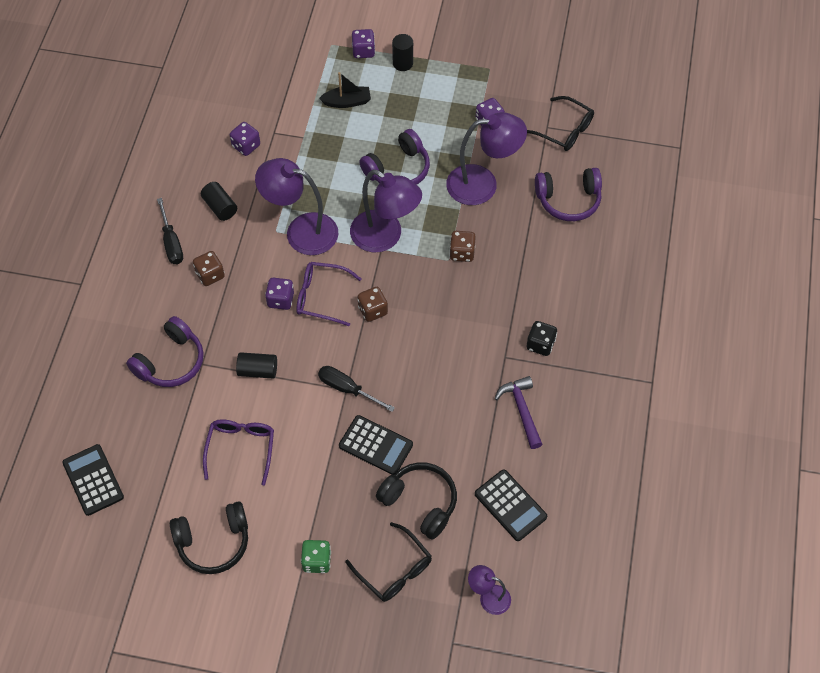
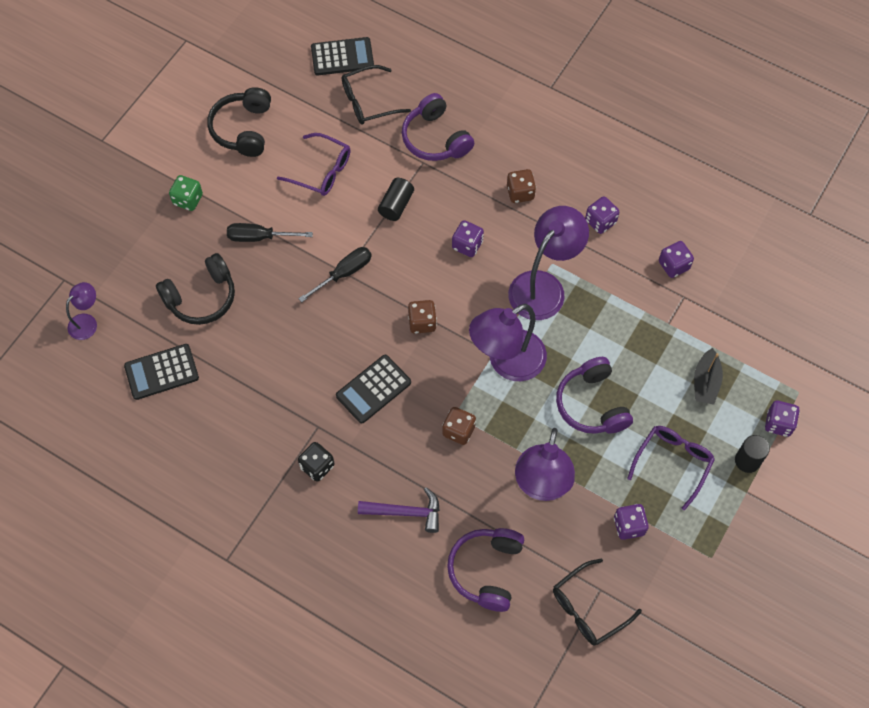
camera: 110 degrees right, 5 degrees up
(171, 242) = (571, 170): black screwdriver -> black screwdriver (259, 237)
(220, 207) = (600, 221): black cylinder -> purple dice
(321, 297) = (456, 281): purple glasses -> purple glasses (673, 463)
(376, 445) = (275, 279): black calculator -> black calculator (373, 389)
(394, 570) = (150, 256): black glasses -> black glasses (368, 102)
(521, 410) = (253, 419): purple hammer -> purple hammer (406, 512)

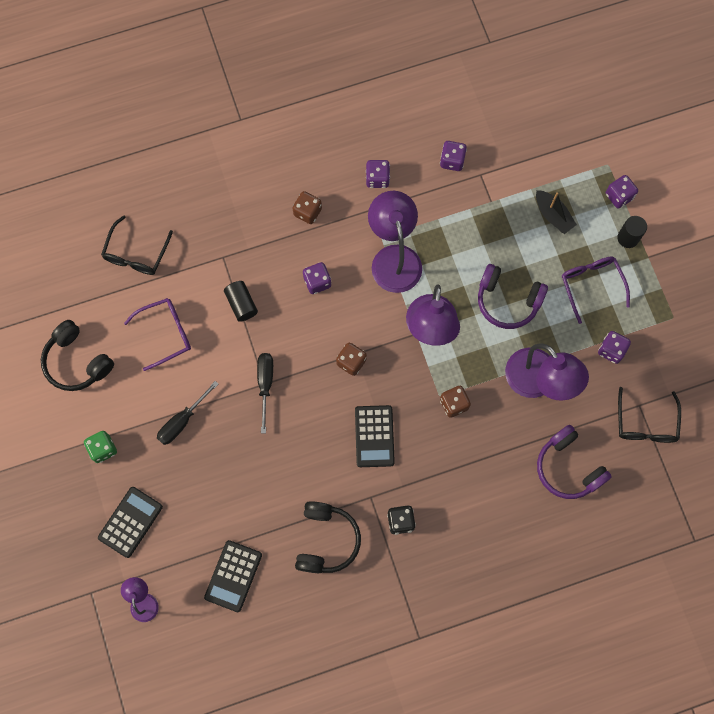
camera: 50 degrees left, 10 degrees up
(201, 297) = (196, 501): black headphones -> black headphones (326, 540)
(342, 57) = (79, 241): black calculator -> black calculator (130, 522)
(406, 512) = (484, 487): purple hammer -> none
(435, 138) = (211, 232): purple headphones -> none

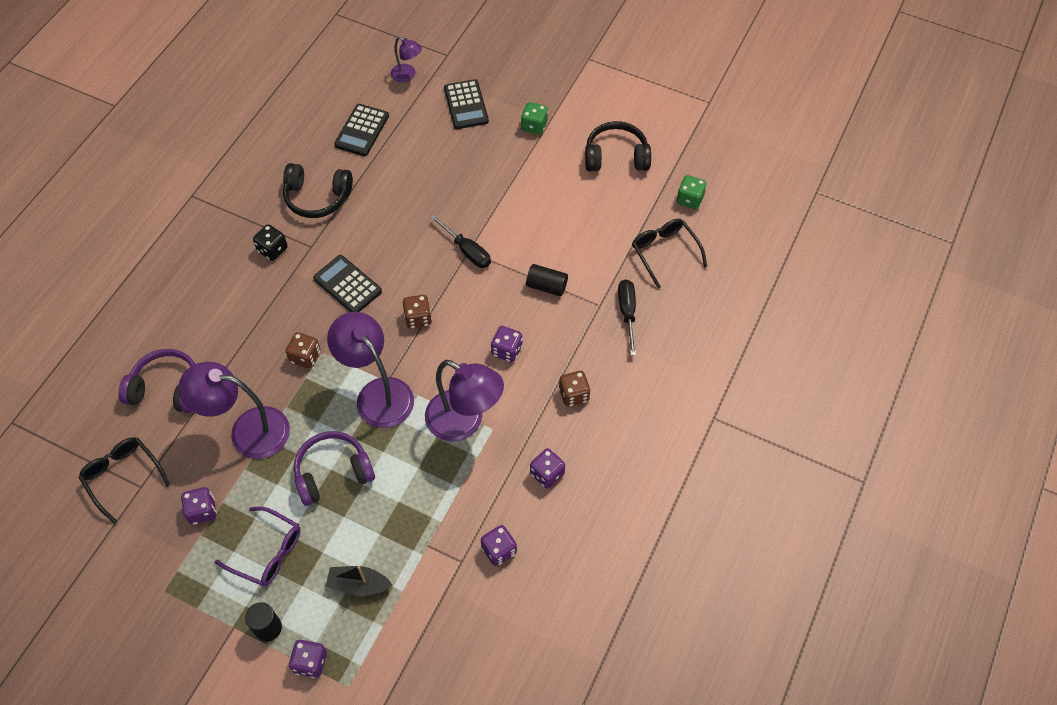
camera: 135 degrees right, 15 degrees down
(70, 276) = (689, 199): none -> green dice
(166, 333) = (577, 222): purple glasses -> none
(182, 421) = (500, 182): black screwdriver -> black screwdriver (627, 313)
(233, 576) = (362, 130): black calculator -> black calculator turned 135 degrees counterclockwise
(326, 540) = (317, 197): black headphones -> black headphones turned 45 degrees counterclockwise

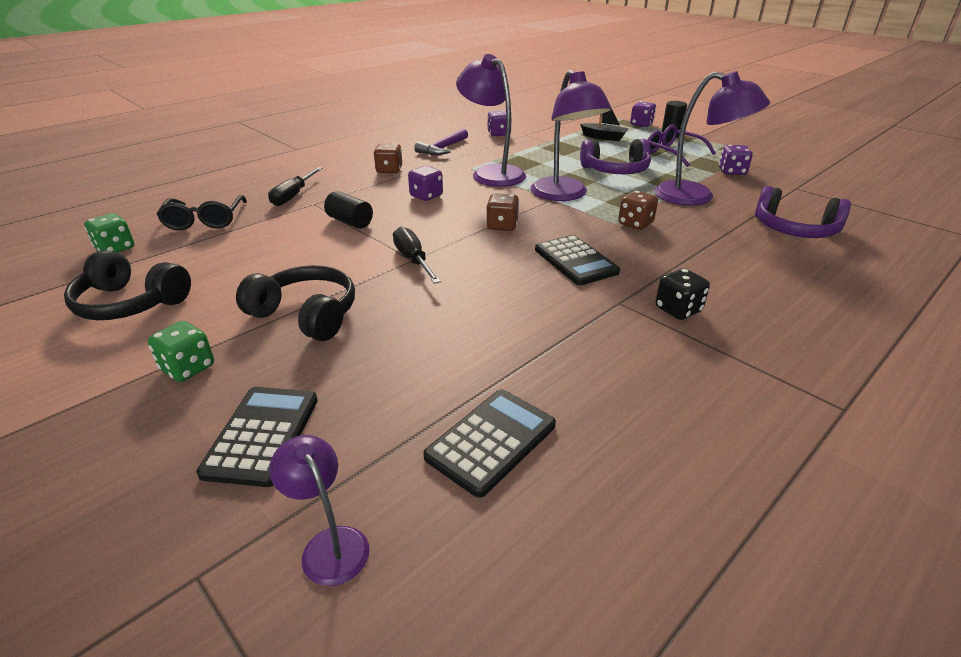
camera: 160 degrees left, 25 degrees down
(123, 476) = (817, 194): black glasses -> none
(317, 197) = (602, 354): black headphones -> black headphones (306, 315)
(547, 474) = (442, 149): purple dice -> purple hammer

